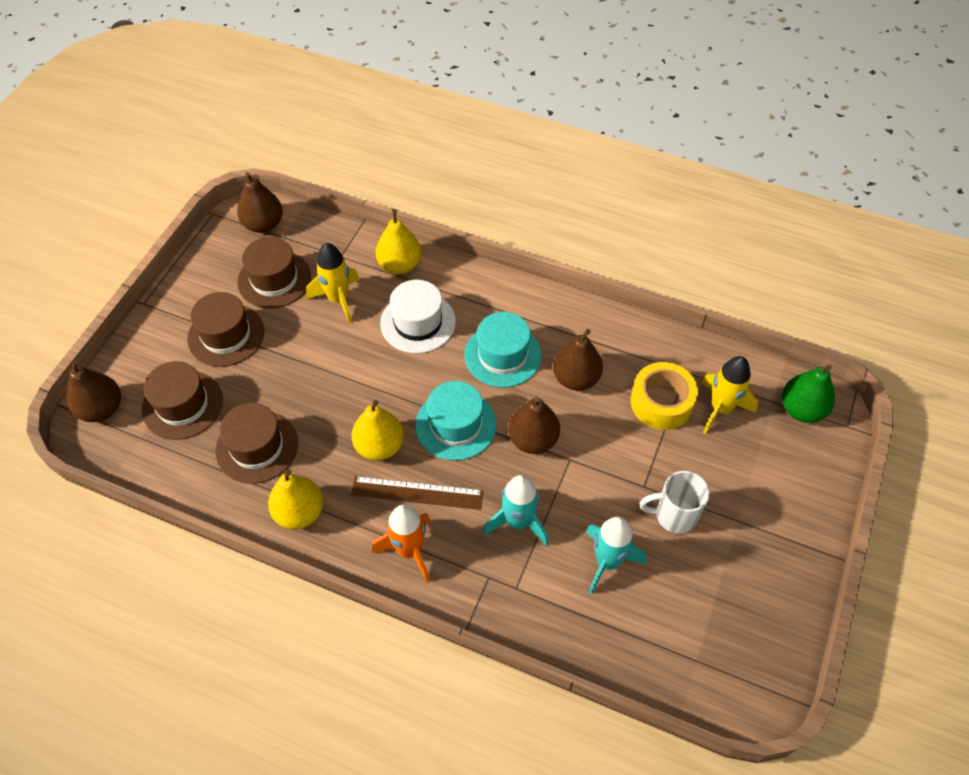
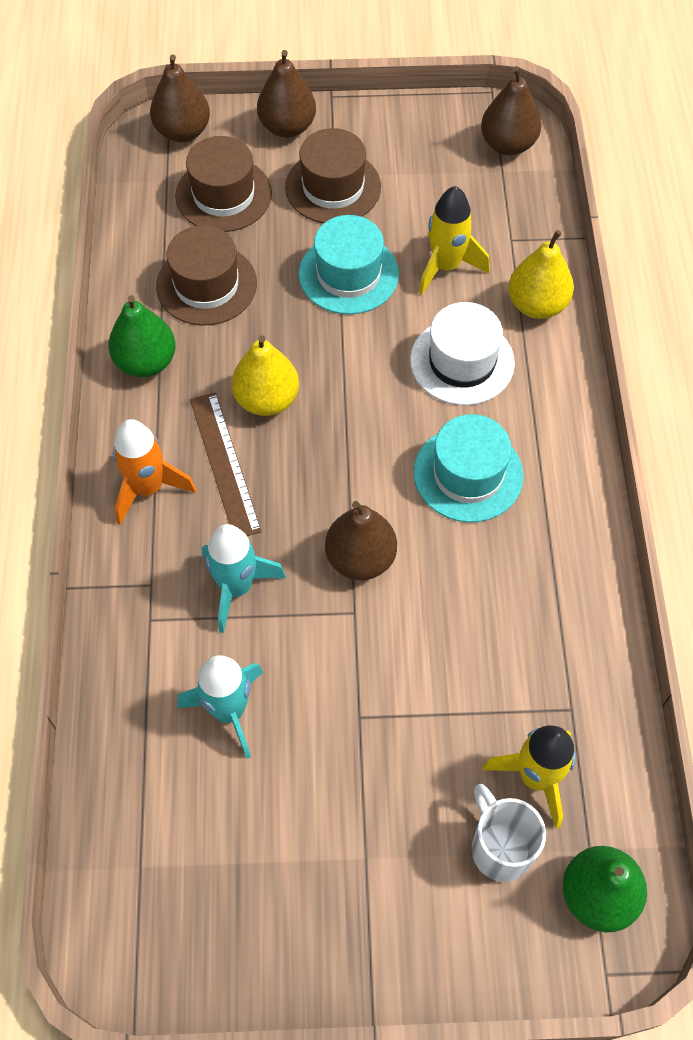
camera: 65 degrees right, 5 degrees up
(274, 279) = (435, 193): brown hat -> none
(299, 512) = (146, 362): yellow pear -> green pear
(455, 425) = (337, 465): turquoise hat -> turquoise hat (348, 274)
(576, 378) = (481, 573): brown pear -> brown pear (287, 127)
(661, 402) = (502, 694): yellow tape -> none
(674, 515) = (333, 770): white mug -> white mug (500, 847)

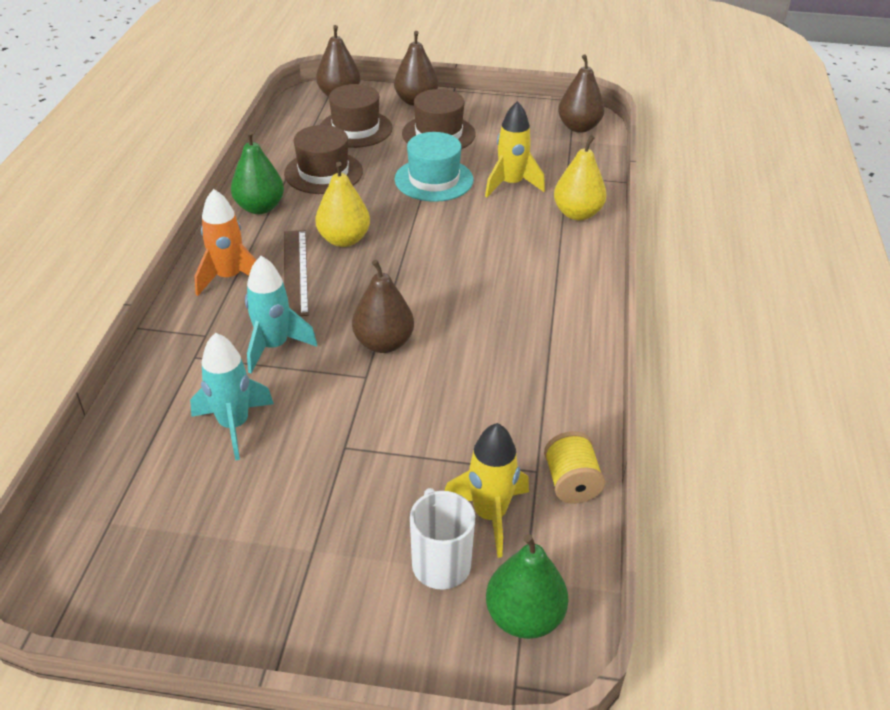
camera: 10 degrees right, 20 degrees down
(462, 361) = (507, 238): white hat -> none
(468, 474) = (491, 303): turquoise hat -> none
(610, 718) = (571, 483): none -> yellow spool

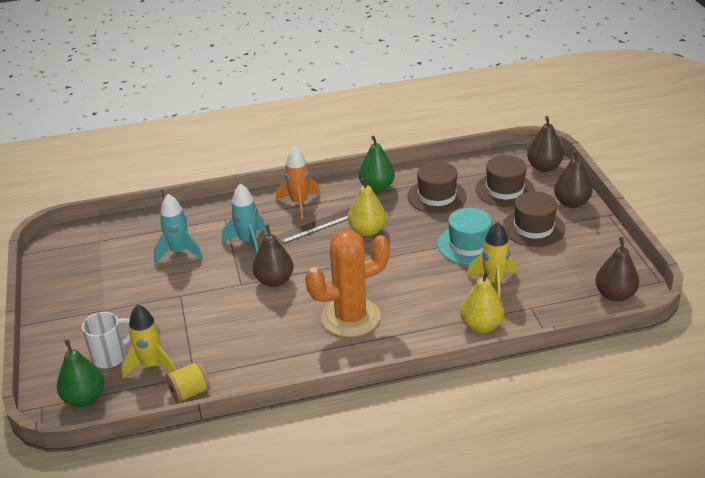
camera: 70 degrees right, 5 degrees down
(504, 298) = (350, 317): none -> orange cactus

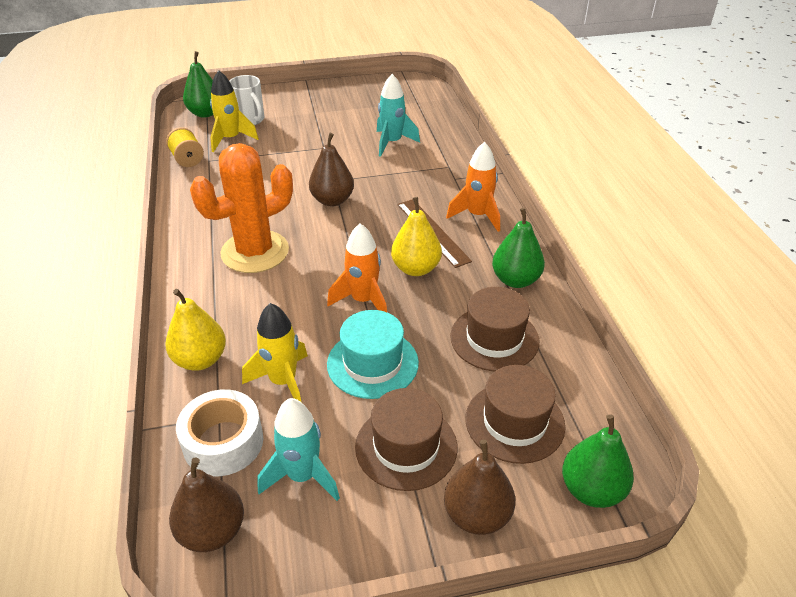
camera: 90 degrees right, 5 degrees up
(248, 242) = (404, 182): turquoise rocket -> turquoise rocket (302, 476)
(350, 317) = (255, 252): orange cactus -> orange cactus turned 75 degrees clockwise
(406, 253) = (363, 301): none -> orange rocket
(544, 167) = (592, 490): brown pear -> green pear
(551, 301) = (223, 442): none -> white tape

